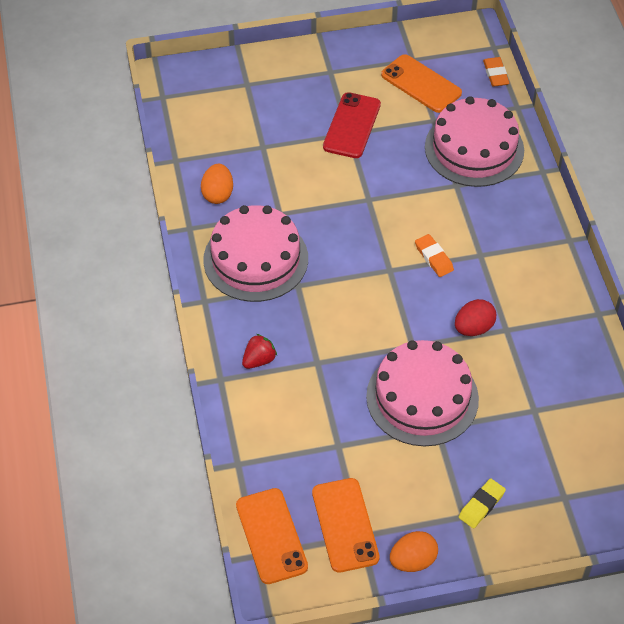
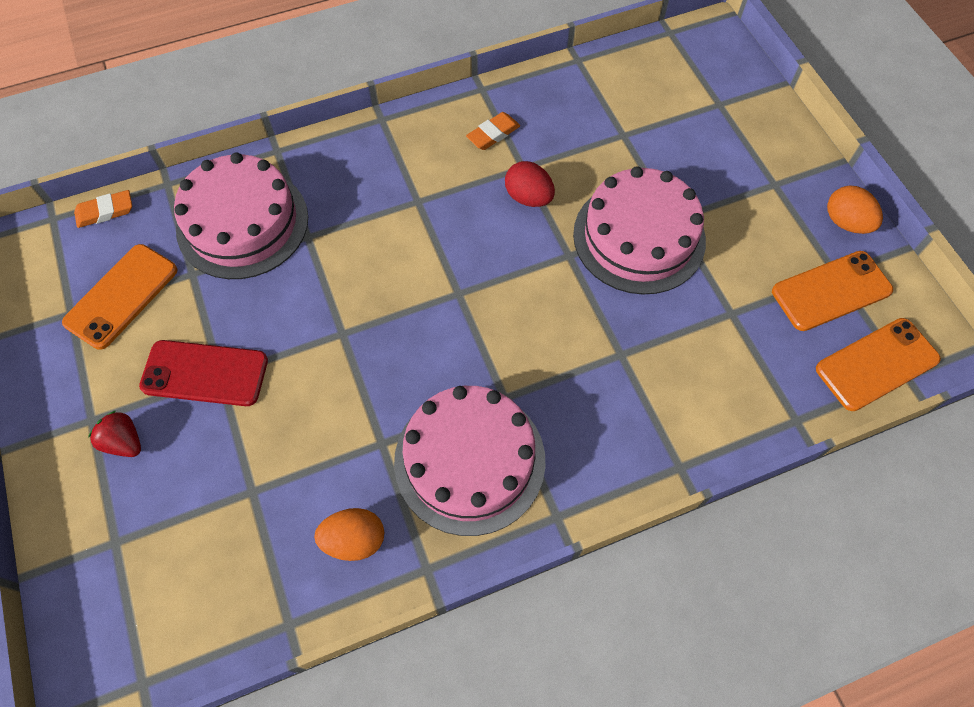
camera: 100 degrees left, 10 degrees up
(259, 360) = (637, 424): red strawberry -> red strawberry (124, 442)
(434, 258) = (430, 248): orange eraser -> orange eraser (493, 134)
(481, 505) = (756, 170): yellow eraser -> none

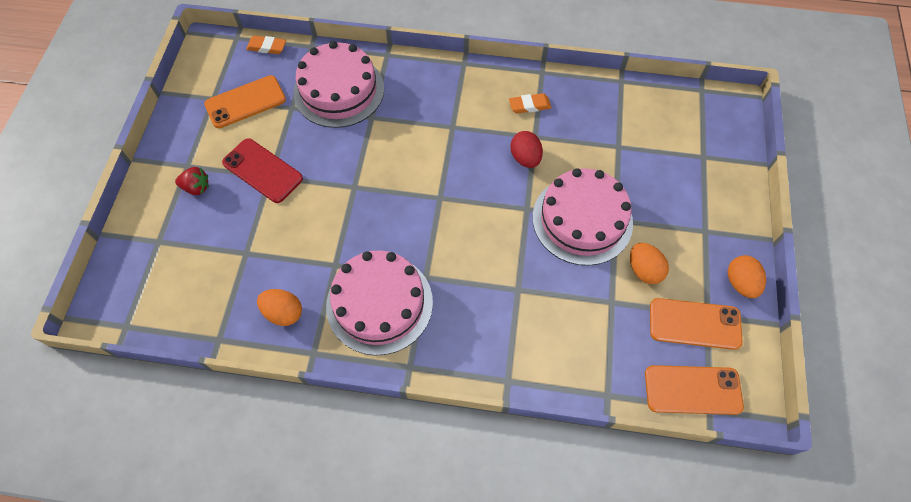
camera: 30 degrees right, 0 degrees up
(124, 442) = (196, 187): red strawberry -> red strawberry turned 120 degrees clockwise
(741, 259) = (644, 270): none -> orange egg

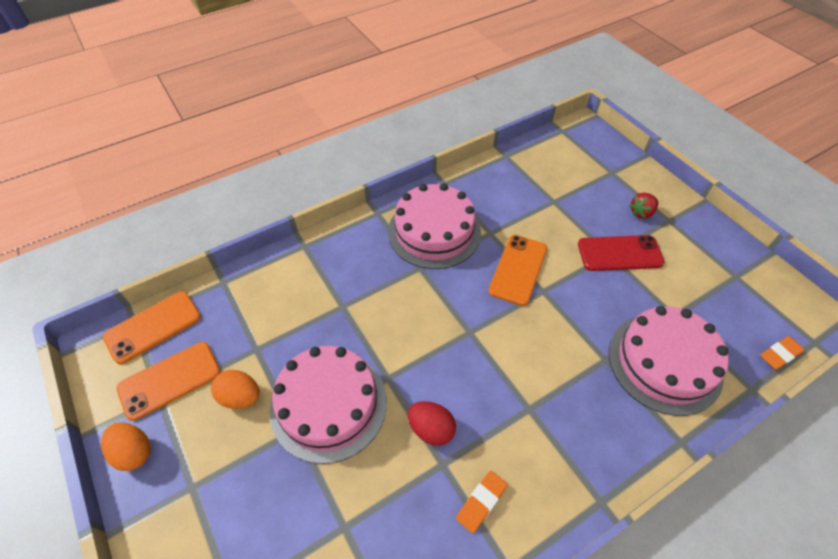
camera: 140 degrees right, 10 degrees down
(245, 102) = (711, 292): orange phone -> orange phone (518, 269)
(283, 313) = (487, 189): orange egg -> none

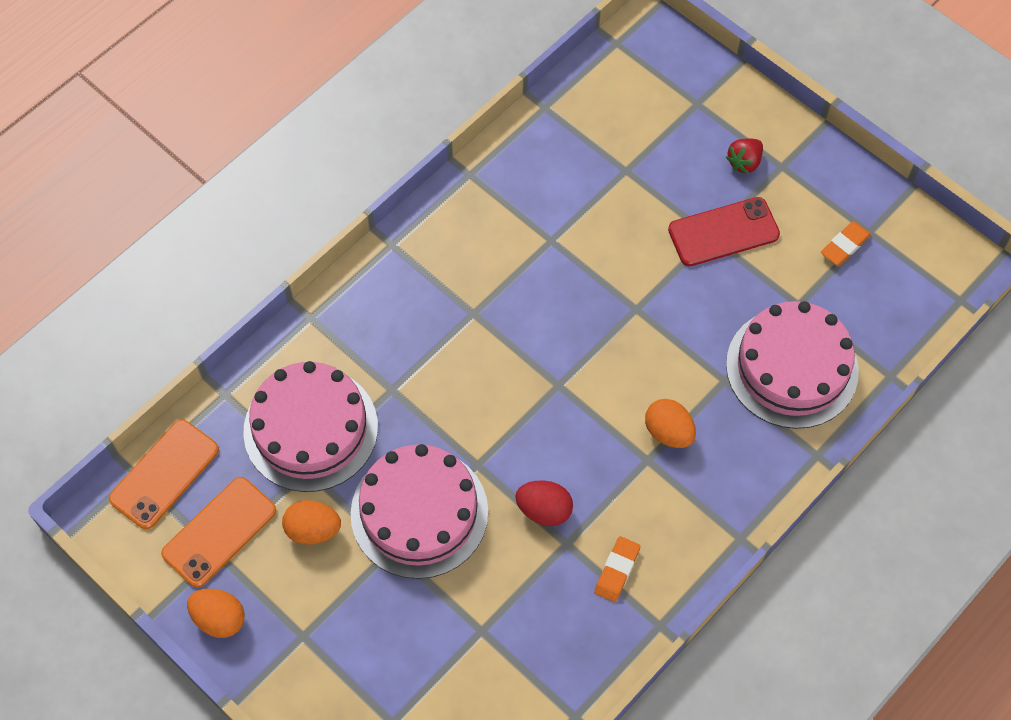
camera: 15 degrees left, 10 degrees up
(434, 232) = (477, 255): pink cake -> pink cake (310, 429)
(518, 269) = (599, 286): orange phone -> none
(551, 390) = (668, 432): none -> orange egg
(779, 354) = (921, 325): orange eraser -> orange eraser (844, 245)

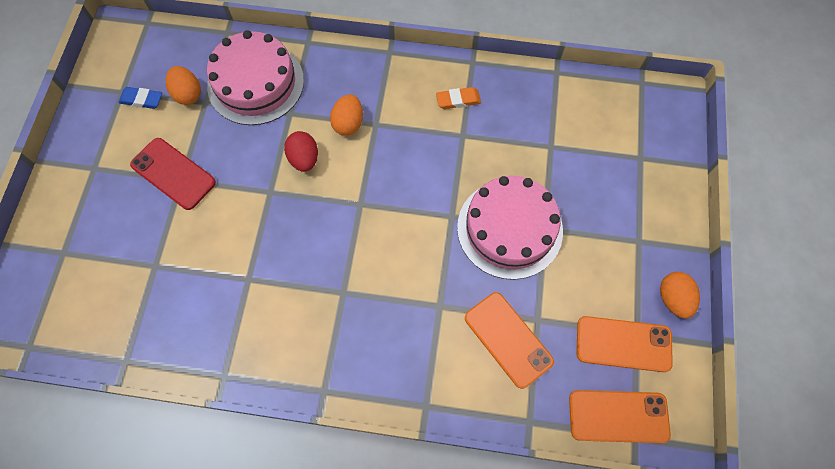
camera: 125 degrees left, 5 degrees up
(310, 429) = (508, 339): pink cake -> orange phone
(313, 530) = (572, 284): orange egg -> orange egg (188, 94)
(544, 510) = (451, 159): red egg -> red egg (304, 159)
(744, 162) = (103, 192): red strawberry -> none
(844, 245) = (142, 100): orange eraser -> blue eraser

